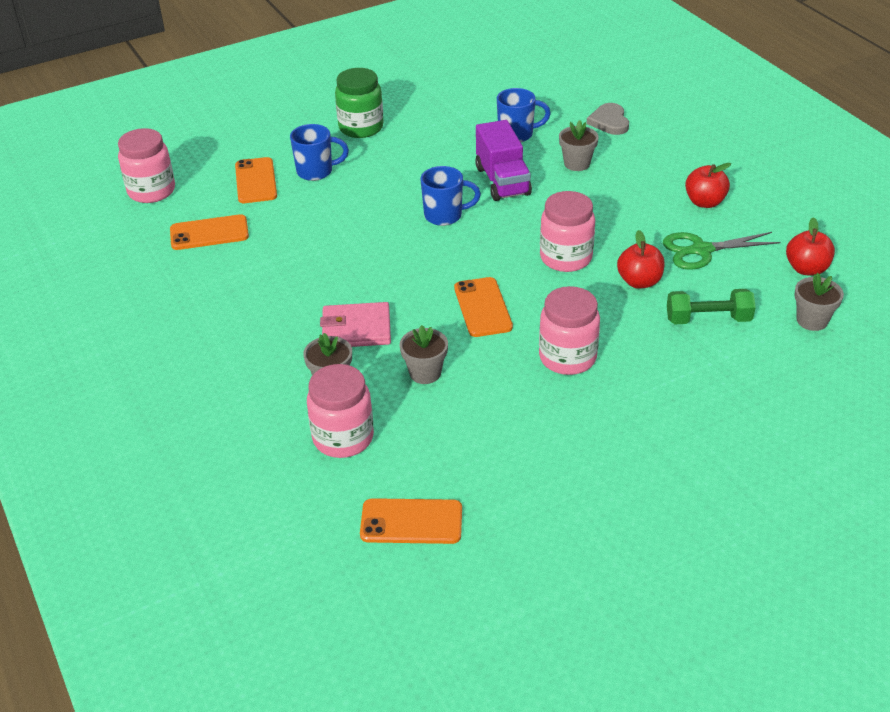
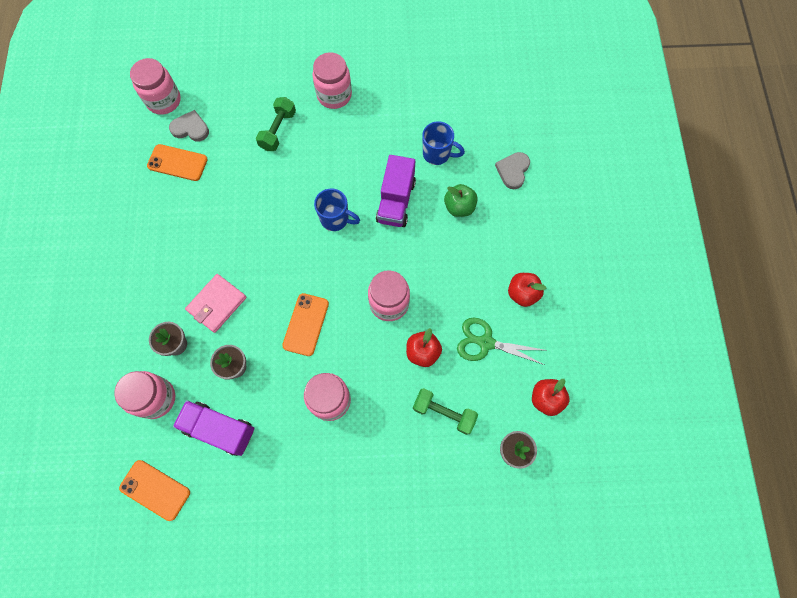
camera: 25 degrees right, 30 degrees up
(204, 202) = (190, 128): none -> grey heart
(256, 181) = (234, 122): orange phone -> none
(316, 171) = (278, 130): blue mug -> green dumbbell
(356, 329) = (217, 304): pink wallet -> pink wallet turned 75 degrees counterclockwise
(361, 128) = (334, 95): green jar -> pink jar
(451, 433) = (219, 429): none -> purple truck
(577, 164) = (459, 207): grey flower pot -> green apple

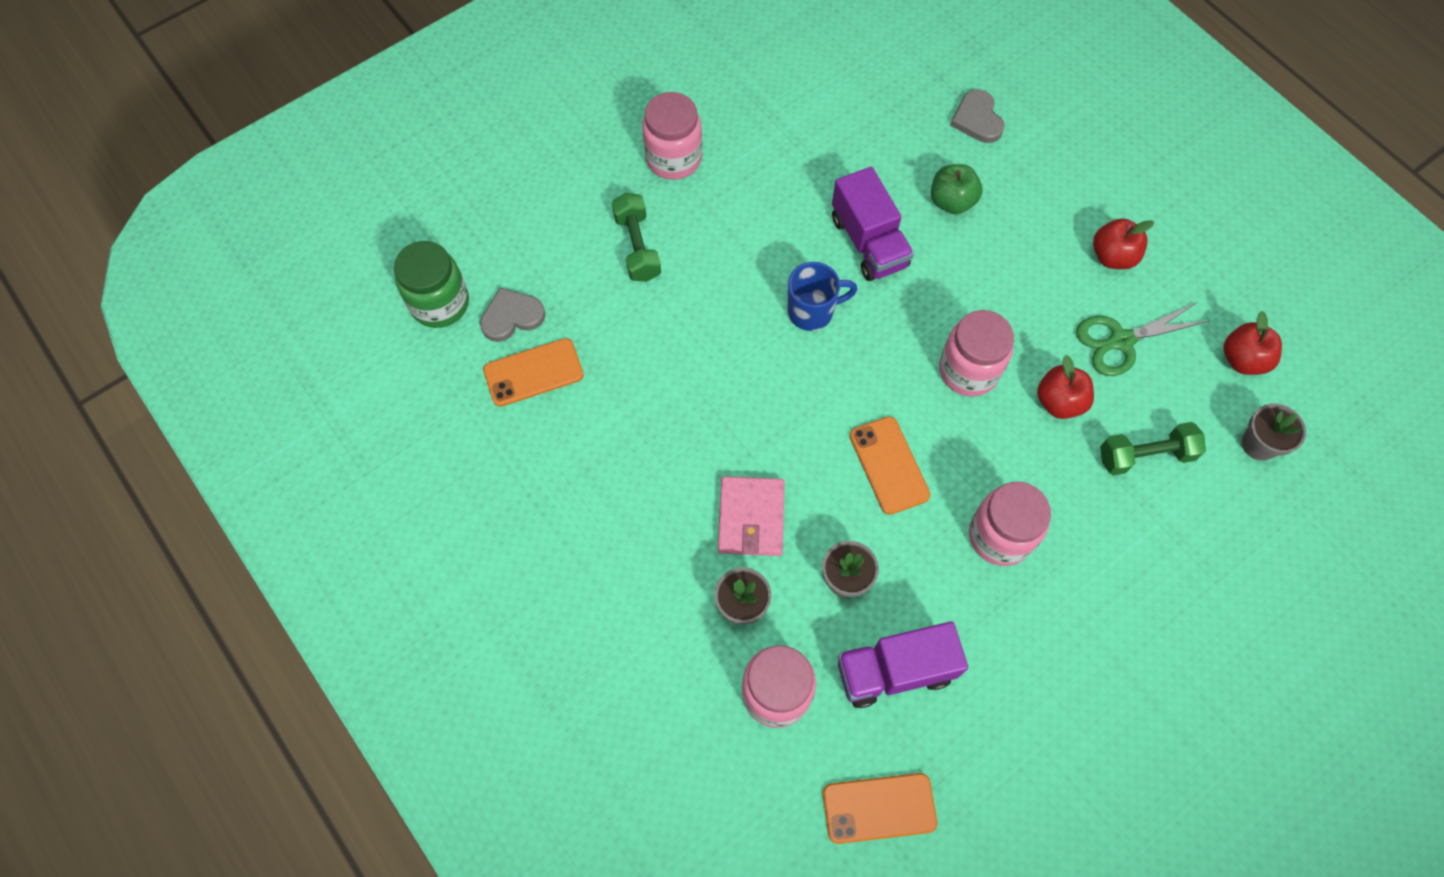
camera: 35 degrees left, 5 degrees down
(164, 101) = (440, 303): pink jar -> green jar
(437, 154) = (869, 154): blue mug -> none

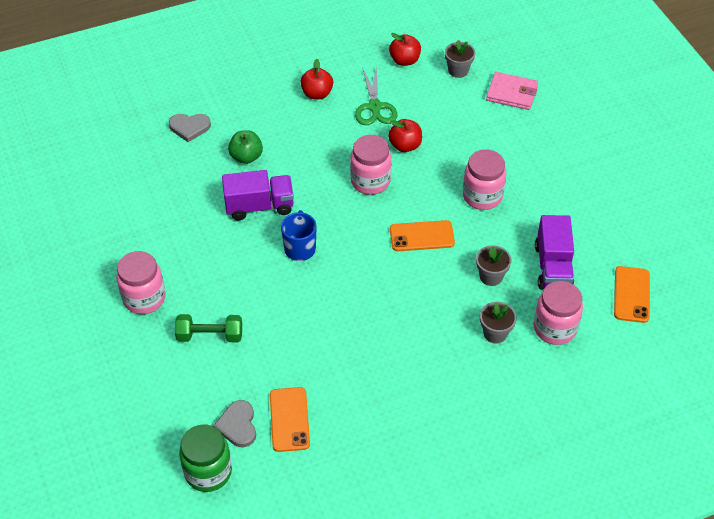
camera: 75 degrees left, 15 degrees down
(751, 518) = (437, 315): pink wallet -> pink wallet (511, 93)
(1145, 455) = (451, 118): green dumbbell -> none

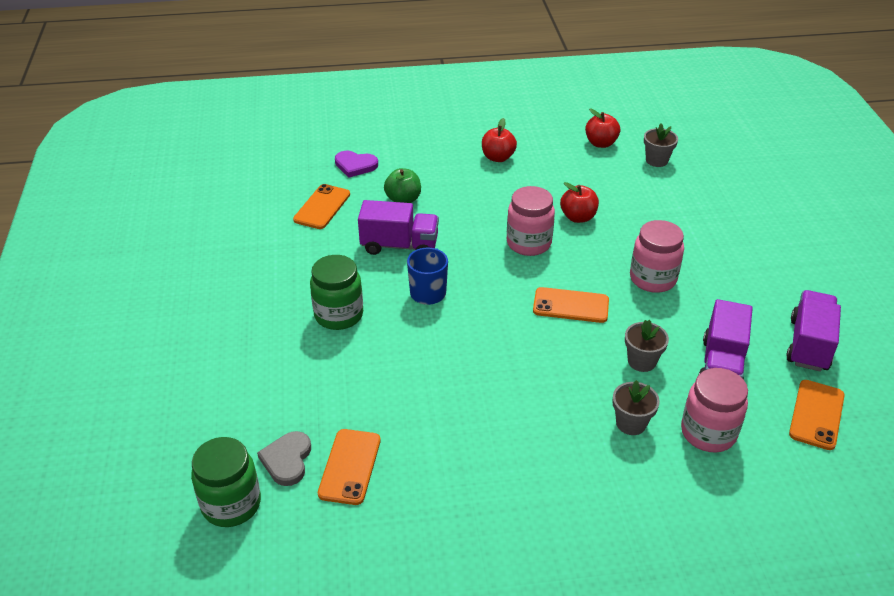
camera: 15 degrees right, 10 degrees down
(144, 298) = (241, 309): pink jar -> none
(175, 179) = (322, 207): none -> orange phone
(189, 127) = (355, 165): grey heart -> purple heart
(210, 335) = (295, 359): green dumbbell -> none
(231, 286) = (339, 315): none -> green jar
(375, 107) = (555, 178): green scissors -> none
(511, 93) = (712, 189): pink wallet -> none
(616, 233) = (808, 344): none -> purple truck

